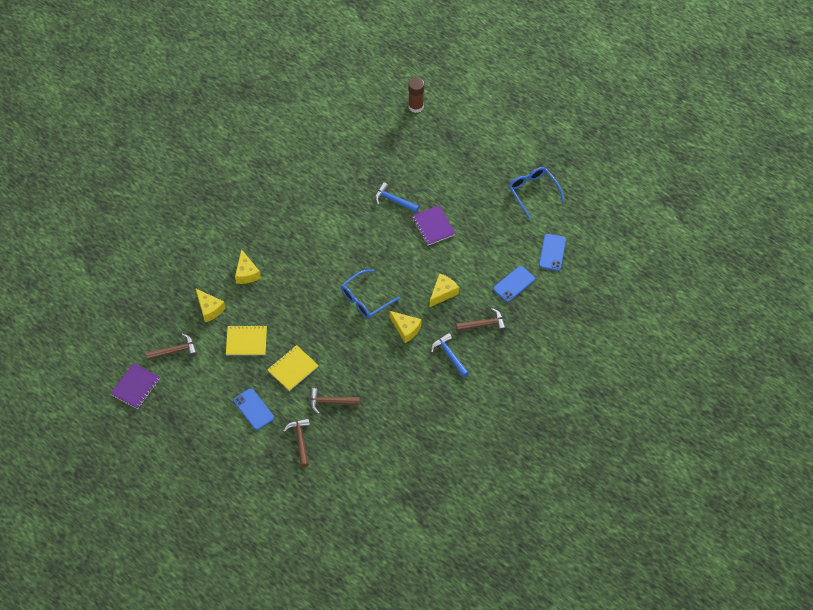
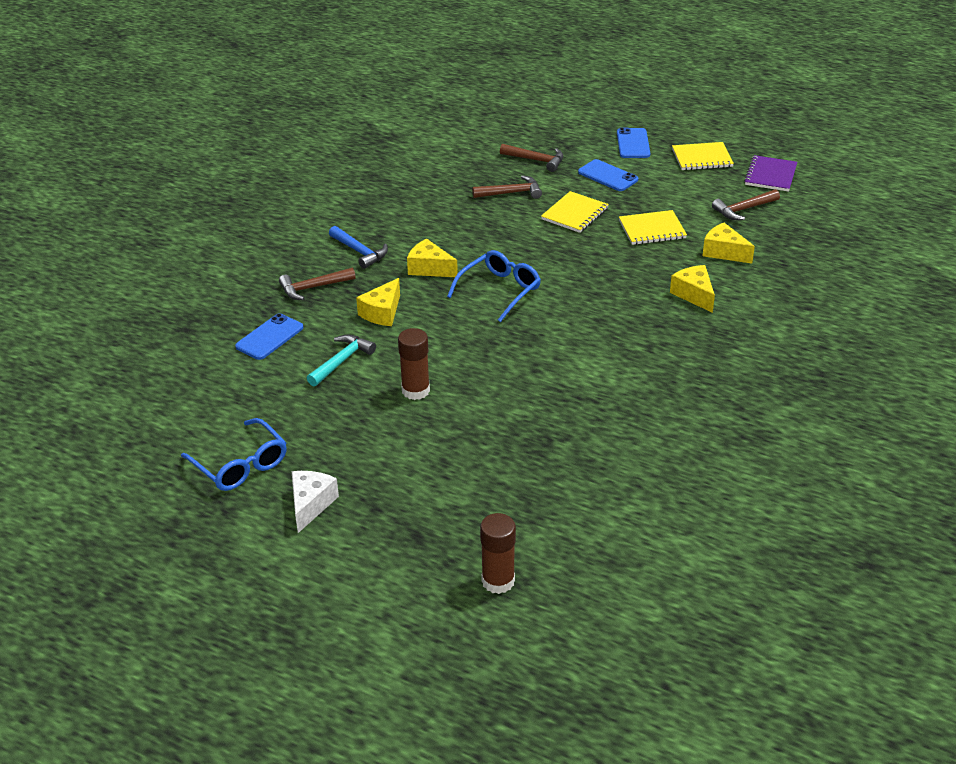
camera: 170 degrees right, 20 degrees down
(175, 418) = (702, 158): none -> yellow notebook
(300, 440) = (536, 160): brown hammer -> brown hammer turned 45 degrees counterclockwise
(393, 200) = (495, 416): blue hammer -> none
(433, 226) = (415, 390): purple notebook -> brown glue stick
(472, 256) = (341, 361): none -> turquoise hammer
(498, 162) = (311, 504): none -> white cheese
(552, 252) = (205, 384): blue phone -> blue phone (633, 144)

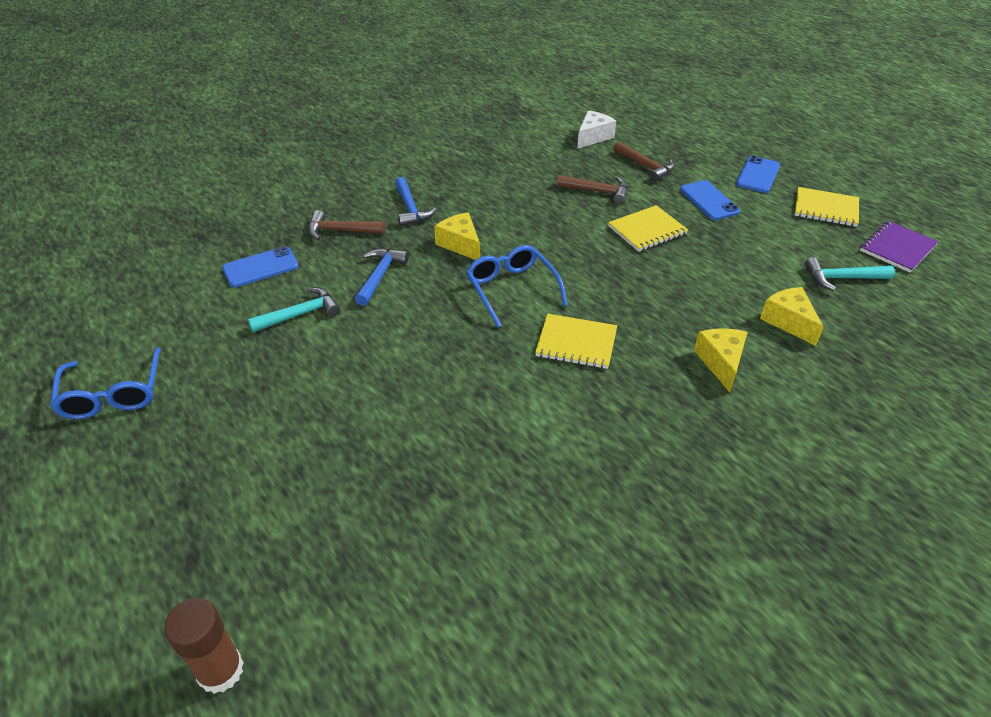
camera: 25 degrees right, 5 degrees up
(311, 504) = (129, 469): white cheese -> white cheese (593, 137)
(382, 312) = (380, 276): yellow cheese -> blue hammer
(415, 390) = (340, 373): brown glue stick -> none
(500, 290) = (511, 289): blue glasses -> blue glasses turned 90 degrees counterclockwise
(652, 229) = (720, 271): yellow notebook -> yellow notebook (576, 343)
(743, 209) = (842, 278): brown hammer -> turquoise hammer

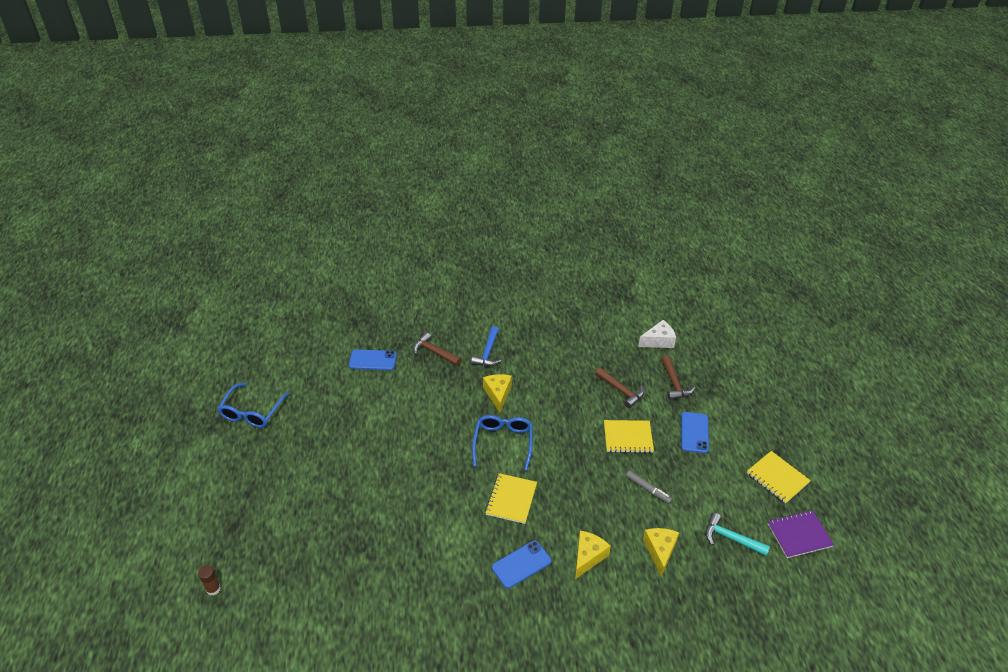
camera: 30 degrees right, 0 degrees up
(220, 670) = (213, 589): brown glue stick -> brown glue stick, size x0.61
(300, 314) = (372, 404): turquoise hammer -> none
(380, 276) = (434, 397): blue hammer -> none
(576, 343) = (511, 499): yellow notebook -> yellow notebook turned 60 degrees clockwise
(716, 269) = (648, 489): none -> grey marker
(758, 175) = (753, 426): blue phone -> blue phone (521, 564)

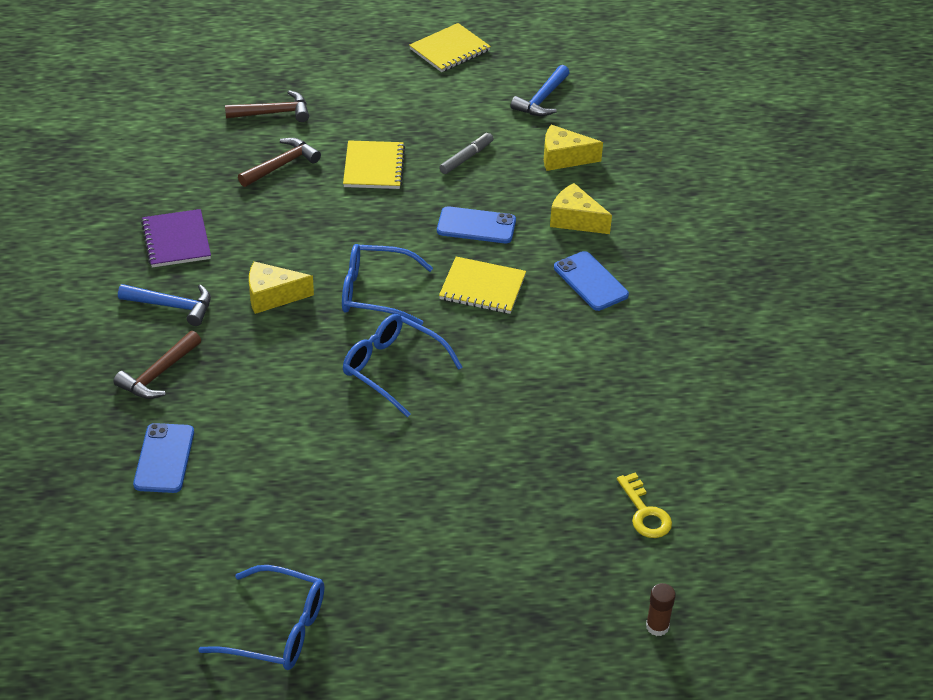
camera: 90 degrees left, 0 degrees up
(303, 587) = (644, 512): none -> yellow key
(436, 453) = (392, 368): none -> blue glasses
(658, 341) = (181, 118): white cheese -> none
(694, 432) = (369, 106): blue phone -> blue phone (476, 226)
(731, 538) = (542, 99): turquoise hammer -> blue hammer
(799, 535) = (535, 48): purple notebook -> purple notebook (176, 240)

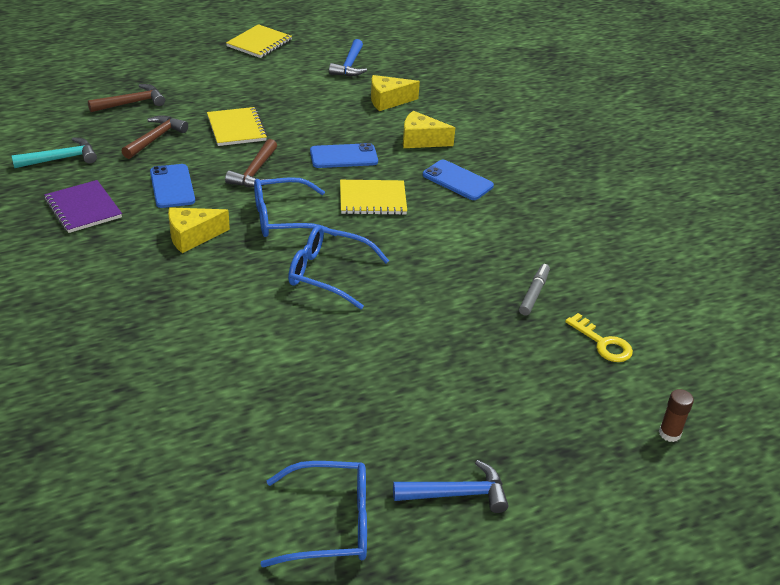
camera: 20 degrees left, 5 degrees down
(158, 374) = (111, 319): brown hammer -> brown hammer (255, 172)
(164, 458) = (147, 391): blue phone -> blue phone (172, 186)
(172, 306) = (101, 260): blue hammer -> blue hammer (457, 494)
(175, 174) = (61, 159): none -> turquoise hammer
(466, 158) = (310, 111): grey marker -> grey marker (534, 294)

